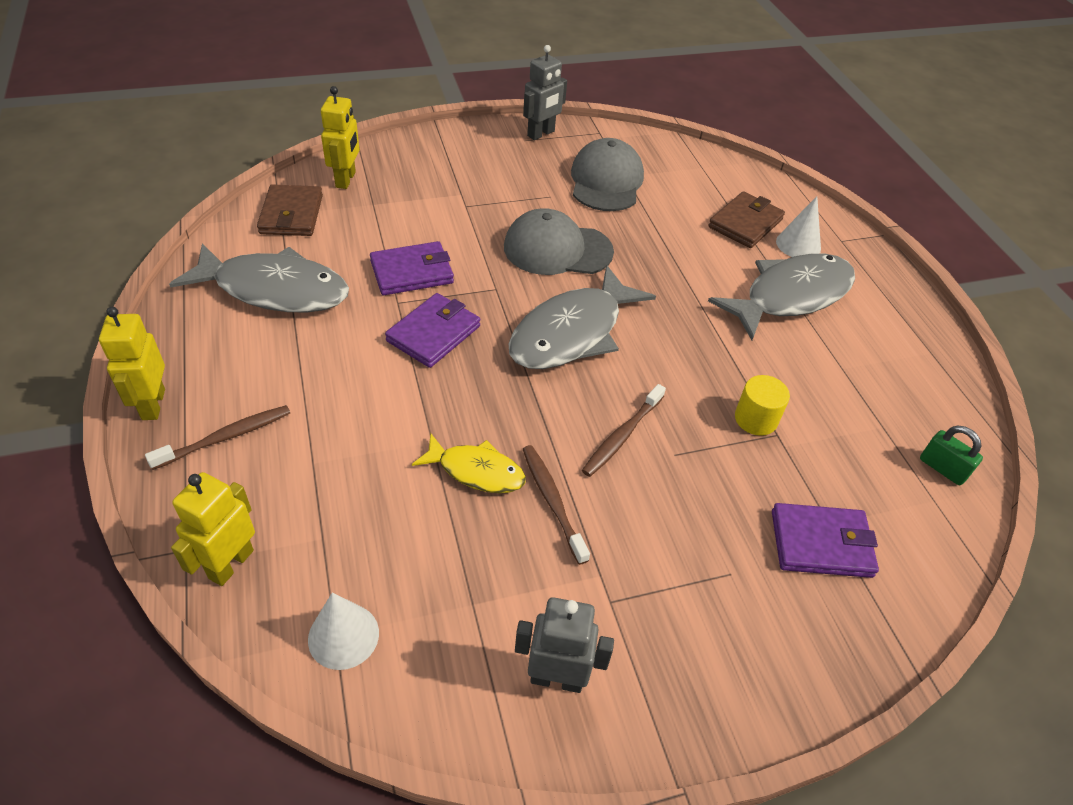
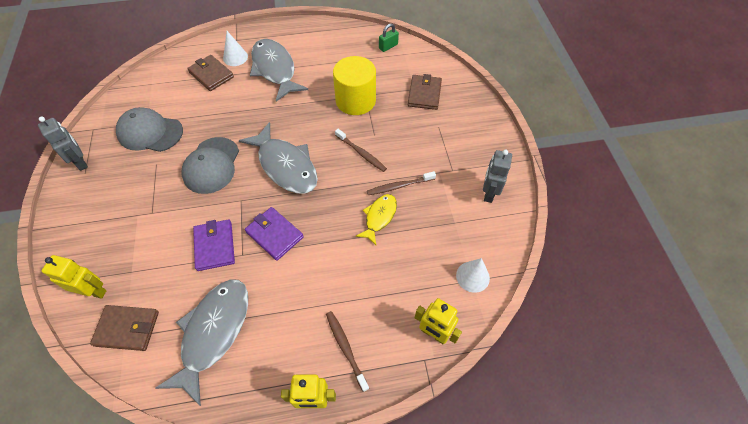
camera: 80 degrees left, 10 degrees up
(756, 419) = (355, 100): yellow cylinder -> yellow cylinder, size x1.93
(821, 544) = (424, 94): purple wallet -> brown wallet

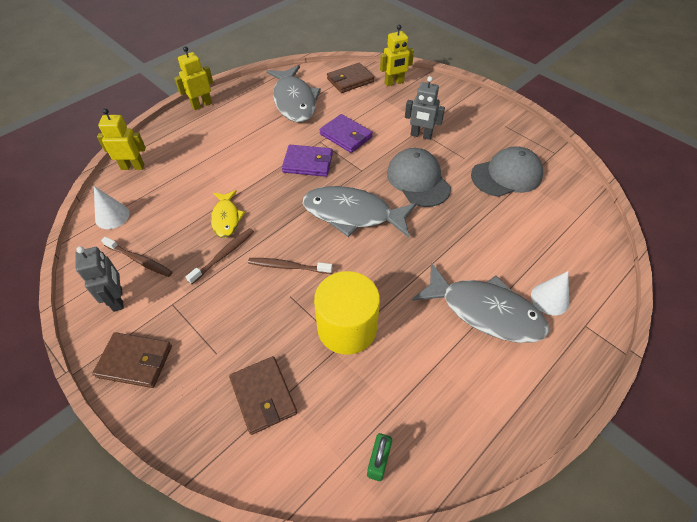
camera: 145 degrees right, 5 degrees down
(81, 162) = (520, 129): grey robot -> grey robot (421, 135)
(211, 75) = (541, 260): brown wallet -> brown wallet (135, 361)
(346, 349) = (196, 132): brown toothbrush -> brown toothbrush (139, 260)

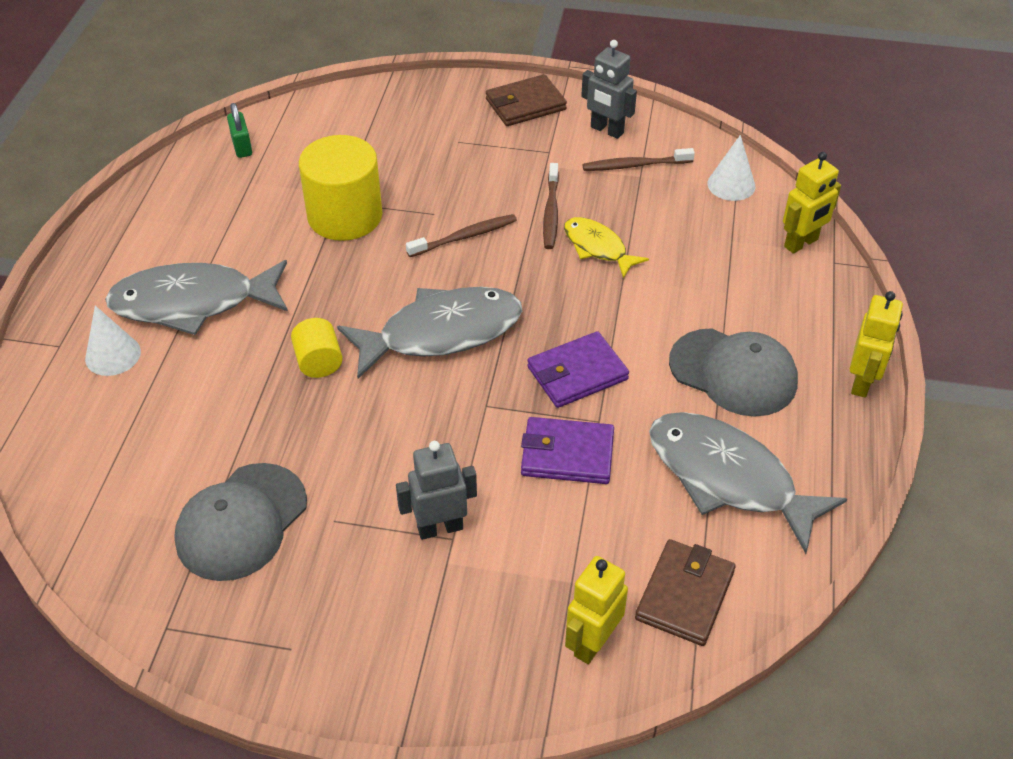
camera: 145 degrees right, 5 degrees down
(263, 396) = (382, 136): brown wallet -> none
(418, 180) = (385, 434): grey cap -> grey cap (733, 372)
(428, 231) = (319, 362): none -> yellow cylinder

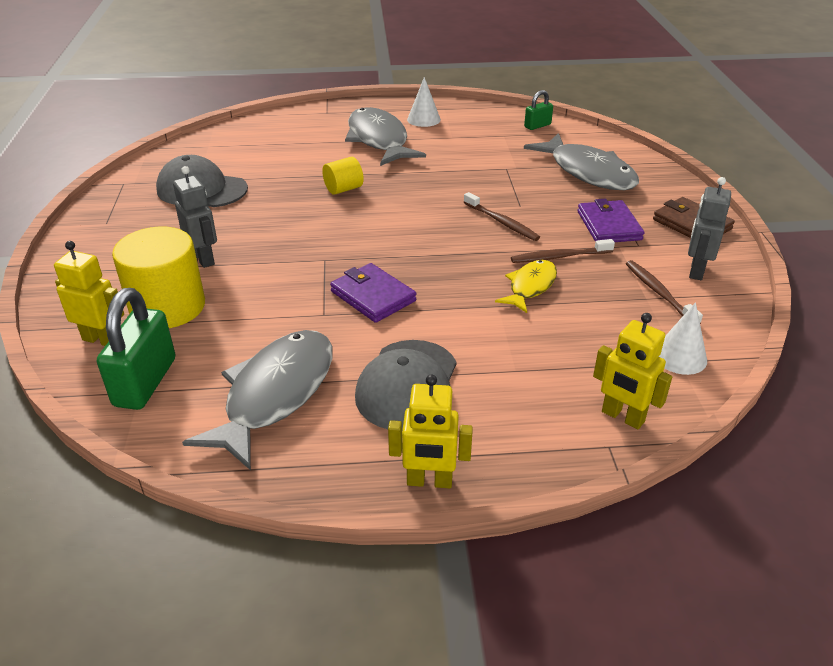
camera: 75 degrees right, 10 degrees down
(113, 355) = (325, 127): white cone -> white cone (423, 119)
(345, 216) = (492, 172): yellow cylinder -> yellow cylinder (167, 307)
(441, 333) = (391, 229): grey fish -> grey fish (588, 172)
(567, 454) = (284, 303): purple wallet -> purple wallet (609, 225)
(685, 595) = (145, 382): brown wallet -> green padlock

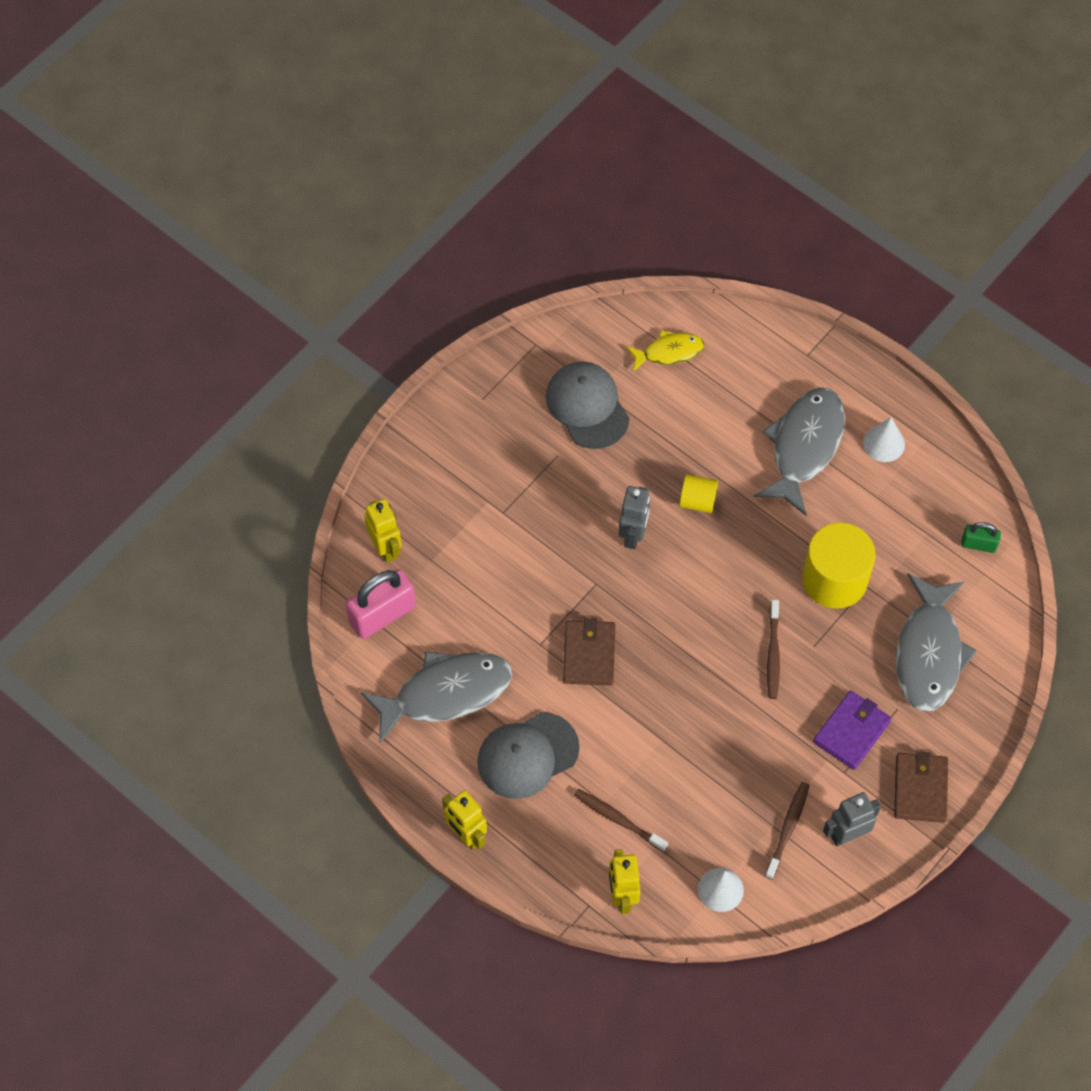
camera: 45 degrees right, 25 degrees up
(145, 382) = (382, 614): green padlock -> pink padlock
(167, 307) = (449, 547): yellow cylinder -> yellow cylinder (834, 579)
(204, 258) = (515, 509): grey robot -> grey robot (633, 535)
(373, 296) = (589, 654): purple wallet -> brown wallet
(530, 286) = (706, 741): yellow fish -> yellow fish (669, 352)
(559, 257) = (766, 731): brown toothbrush -> brown toothbrush (618, 819)

